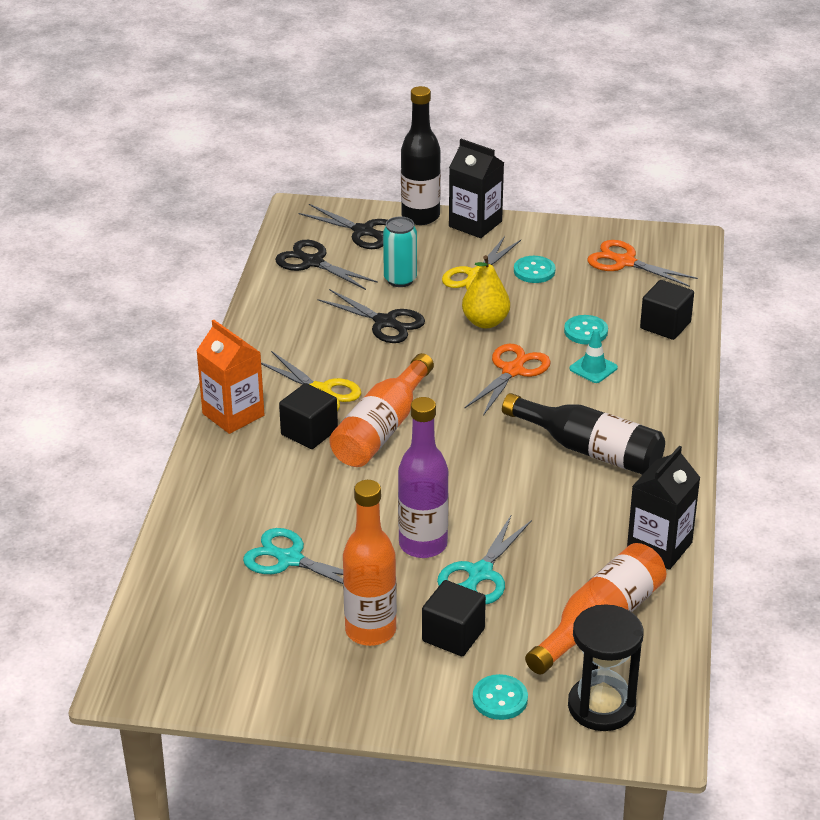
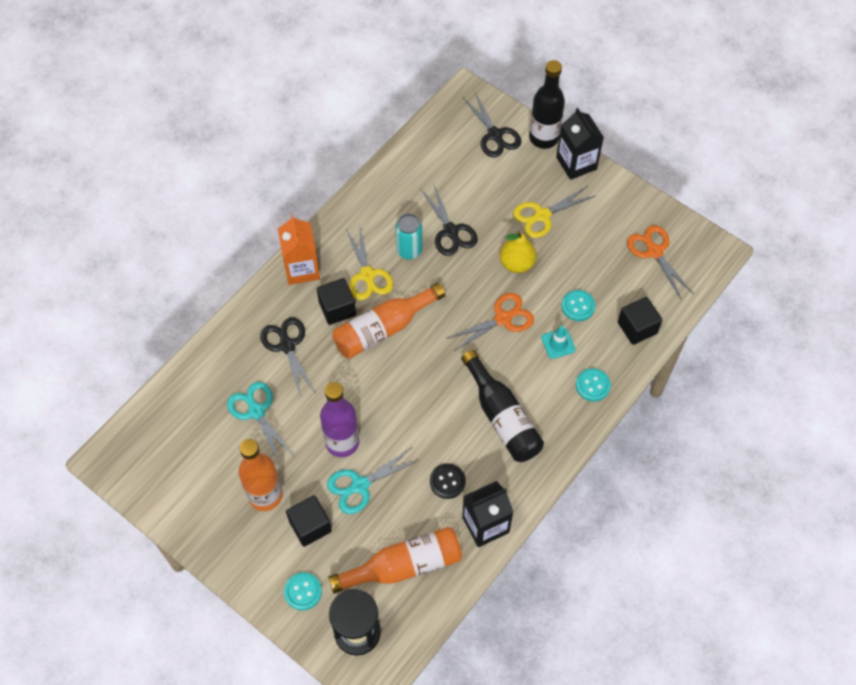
camera: 30 degrees right, 25 degrees up
(312, 262) = (441, 150): black scissors -> black scissors (287, 345)
(400, 280) = (488, 195): turquoise can -> turquoise can (409, 250)
(534, 271) = (584, 230): turquoise button -> turquoise button (592, 385)
(580, 528) = (447, 481): none -> black button

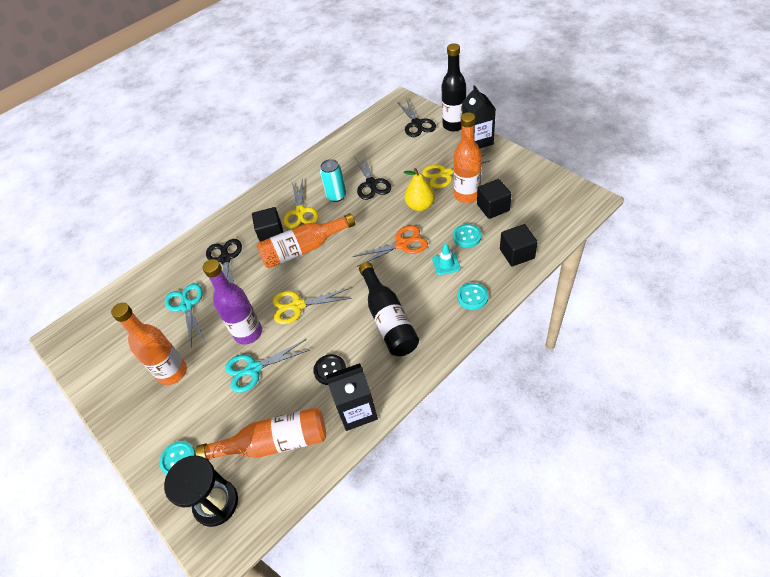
camera: 15 degrees right, 10 degrees down
(301, 269) = (252, 207): orange carton -> none
(310, 526) = (202, 401): black cube -> black cube (493, 207)
(392, 405) = (297, 306): none -> yellow scissors
(571, 247) = (466, 195): none -> orange bottle
(654, 251) = (536, 199): orange scissors -> none

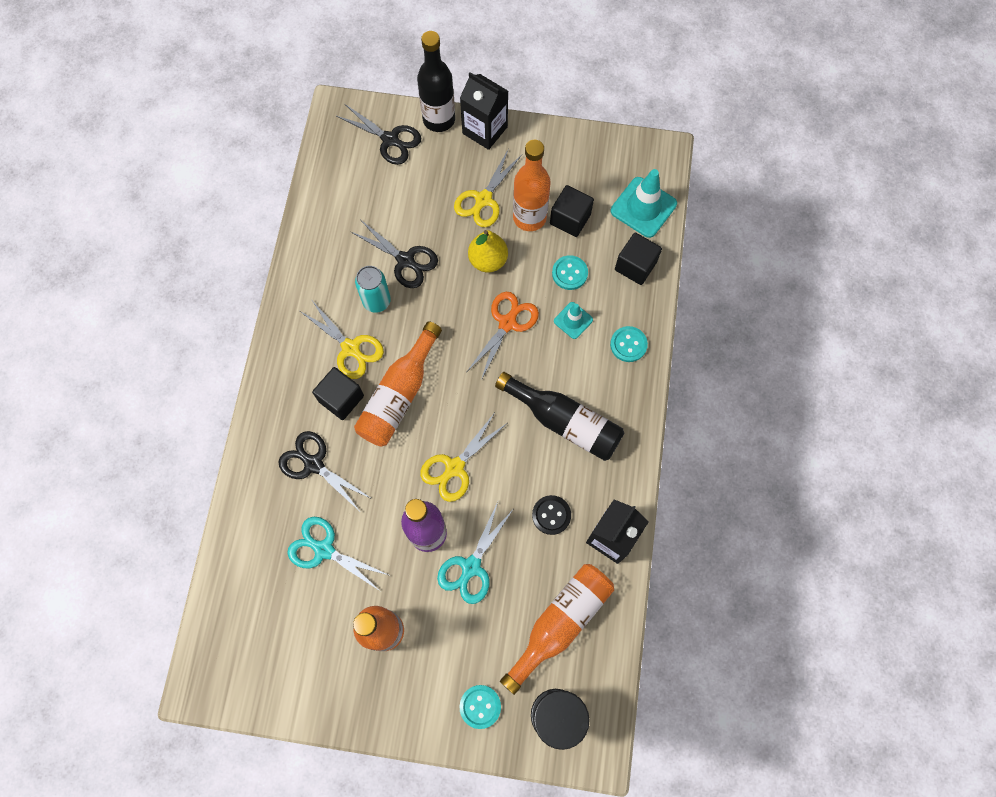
camera: 45 degrees left, 20 degrees up
(551, 223) = (643, 207): none -> turquoise traffic cone

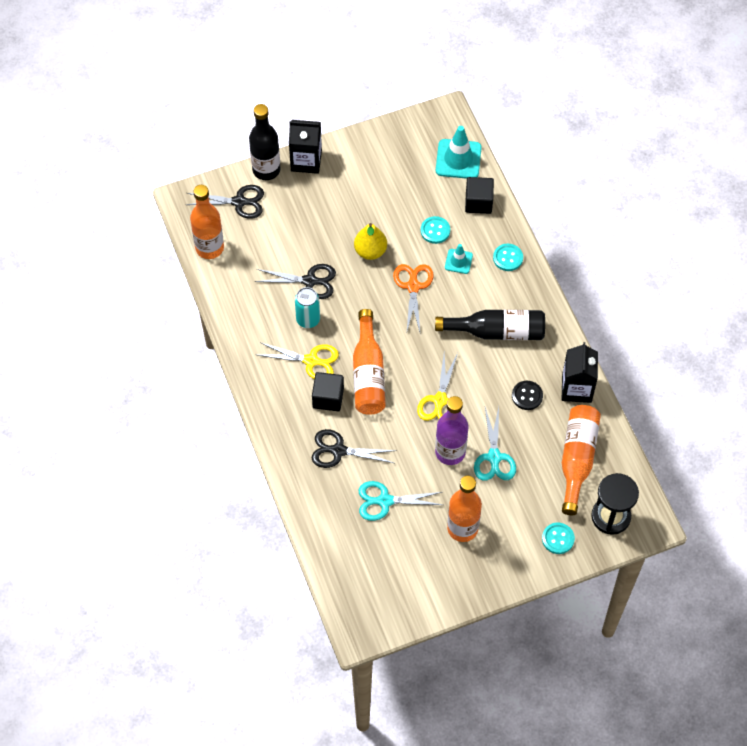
camera: 30 degrees left, 10 degrees down
(483, 200) = (338, 211): yellow scissors -> none
(529, 217) = (381, 206): orange bottle -> orange bottle (209, 248)
(570, 219) = (411, 193): black cube -> none

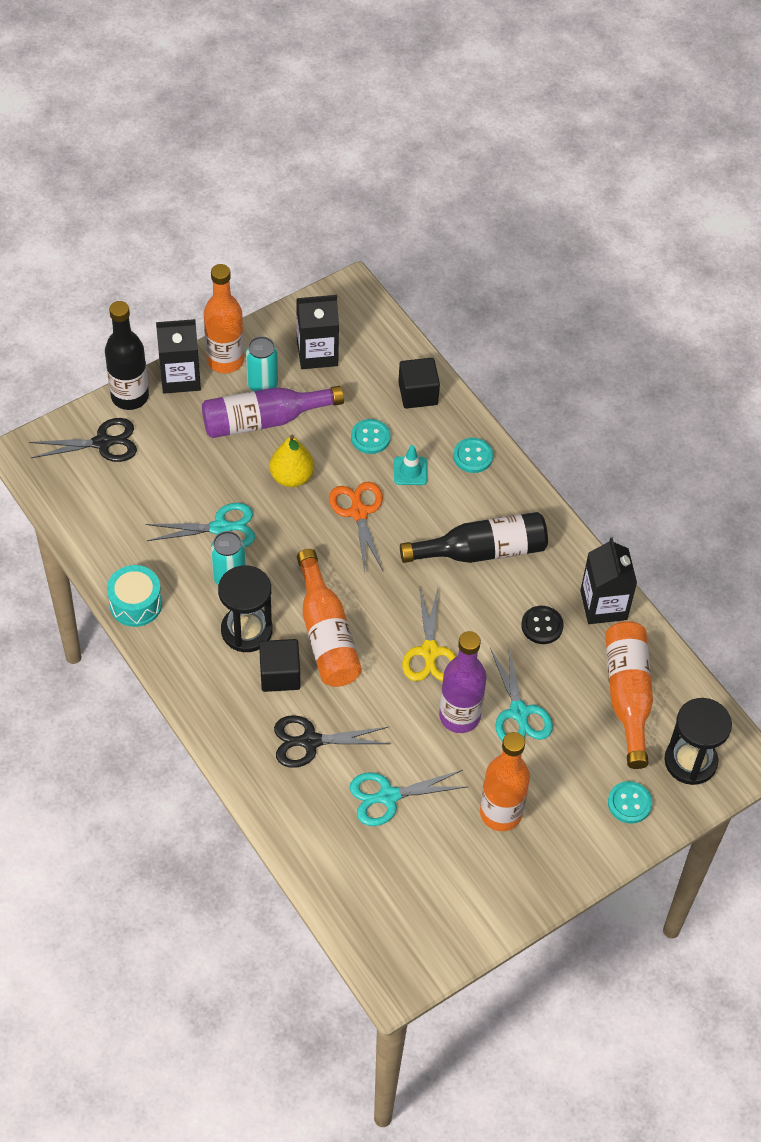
camera: 15 degrees left, 5 degrees down
(209, 248) = (76, 508): orange bottle -> orange bottle (225, 360)
(237, 327) = (135, 604): none -> turquoise drum
(310, 281) = (221, 528): black scissors -> turquoise scissors
(311, 361) = (246, 630): yellow scissors -> black hourglass
(359, 204) = (264, 420): none -> purple bottle
(365, 176) = (262, 384): none -> turquoise can
(411, 158) = (317, 353): none -> black carton
(458, 159) = (378, 344): turquoise traffic cone -> none

